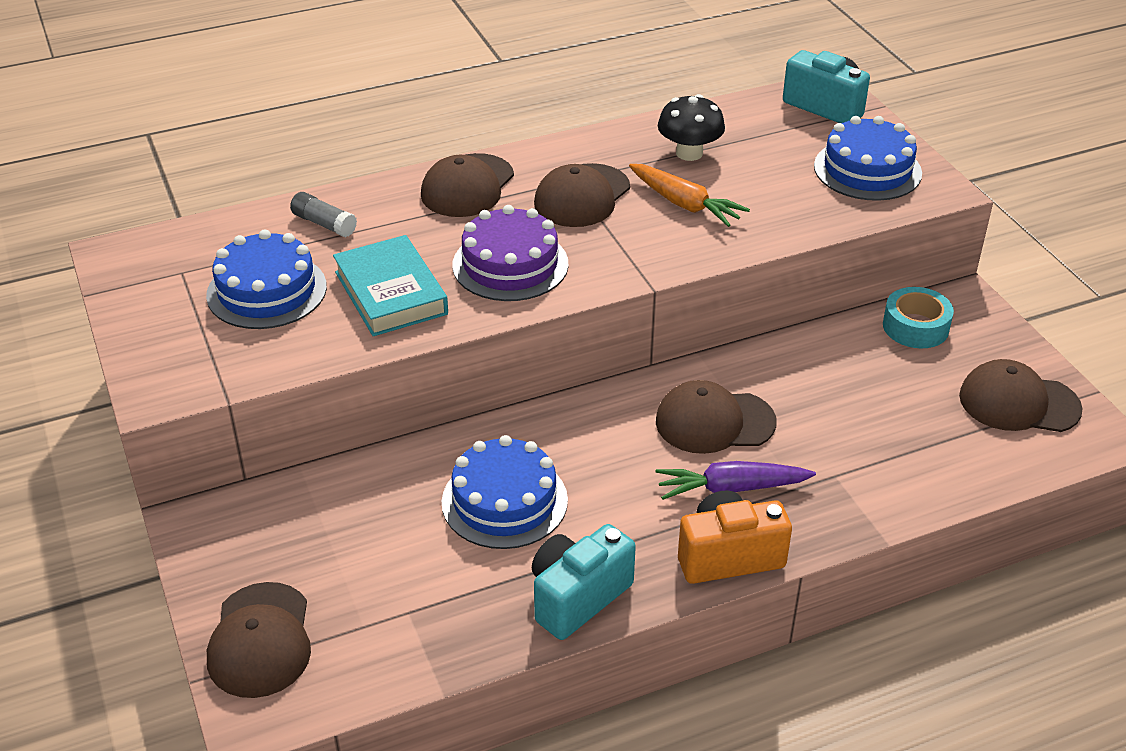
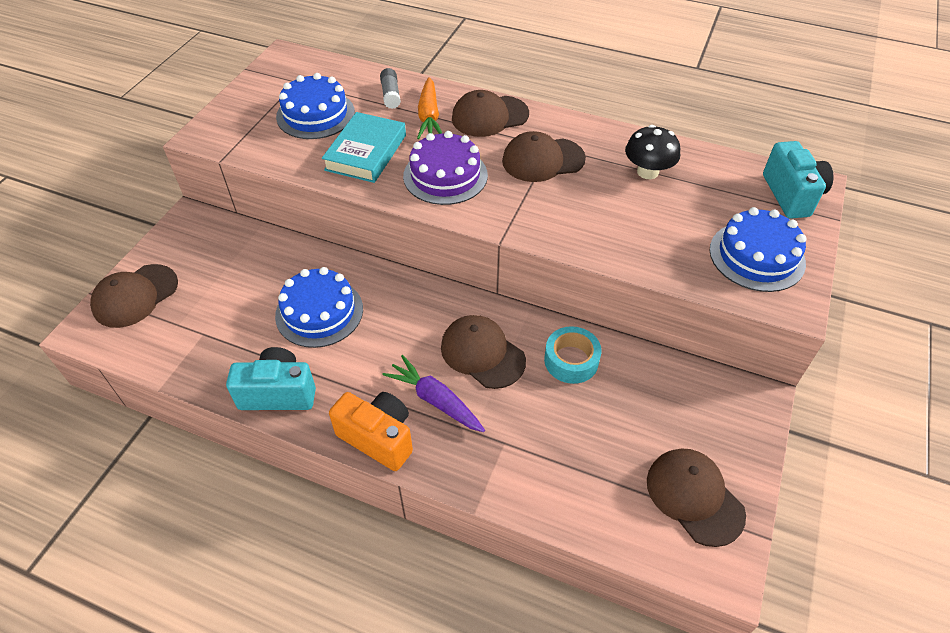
camera: 45 degrees right, 10 degrees up
(684, 204) = (596, 202): orange carrot -> orange carrot (429, 116)
(915, 327) = (694, 390): turquoise tape -> turquoise tape (571, 360)

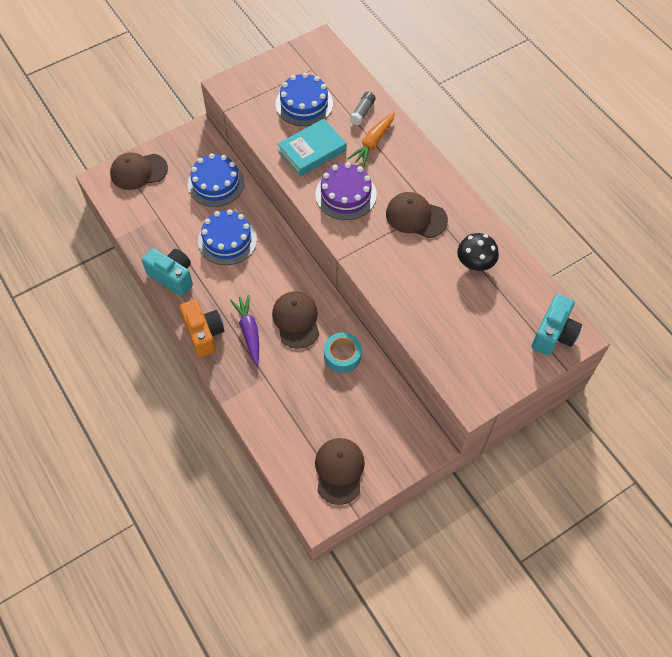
camera: 35 degrees right, 10 degrees up
(489, 116) = (411, 164): brown cap -> none
(756, 256) = (484, 360): blue cake -> blue cake (216, 183)

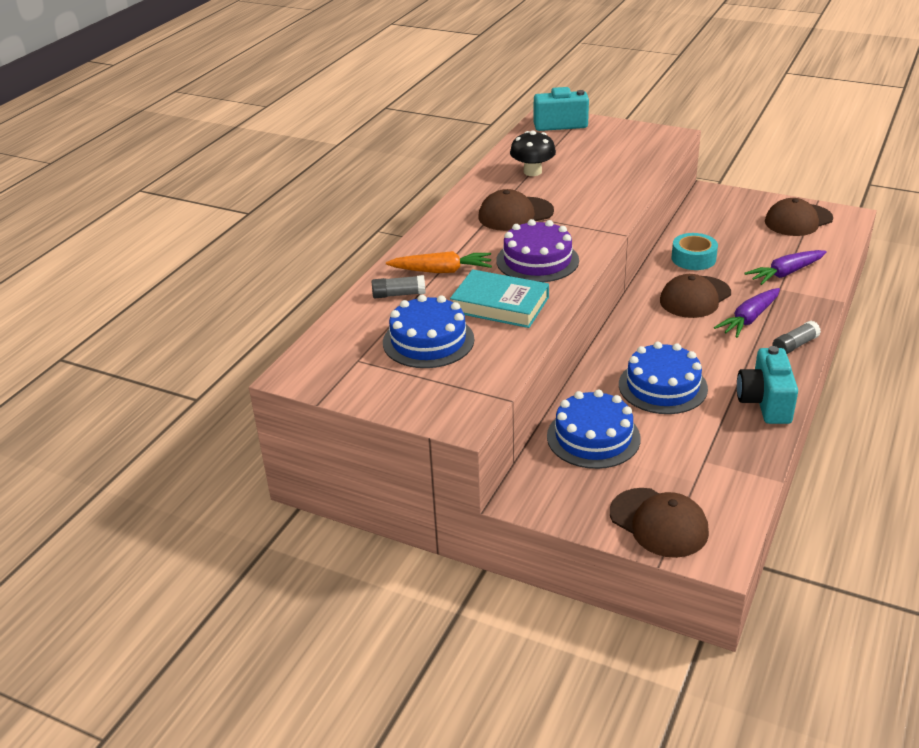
camera: 120 degrees left, 25 degrees down
(204, 334) = (794, 345): orange camera -> grey glue stick
(279, 397) = (785, 273): none -> purple carrot
(416, 217) = (515, 214): brown cap -> brown cap turned 75 degrees clockwise

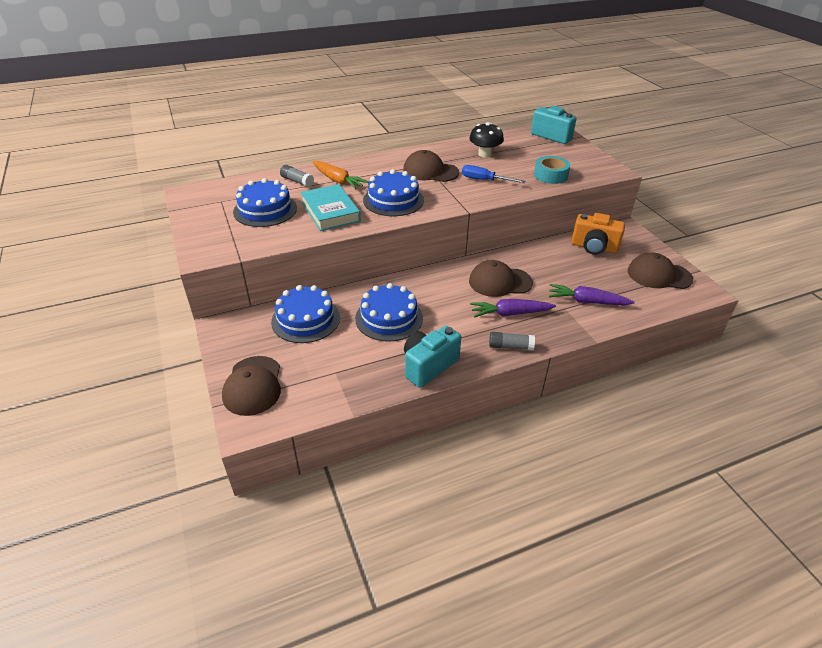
camera: 40 degrees right, 5 degrees up
(537, 260) = (393, 200): purple cake -> blue cake
(582, 198) = (484, 180): none -> blue screwdriver
(693, 258) = (541, 260): turquoise tape -> turquoise tape (550, 175)
(715, 223) = (594, 247): none -> orange camera

